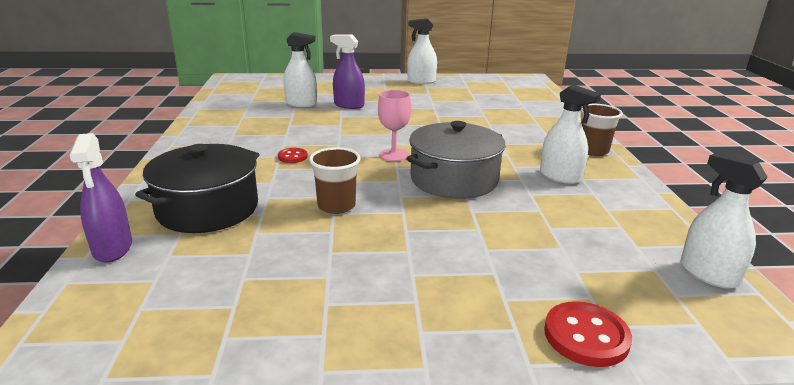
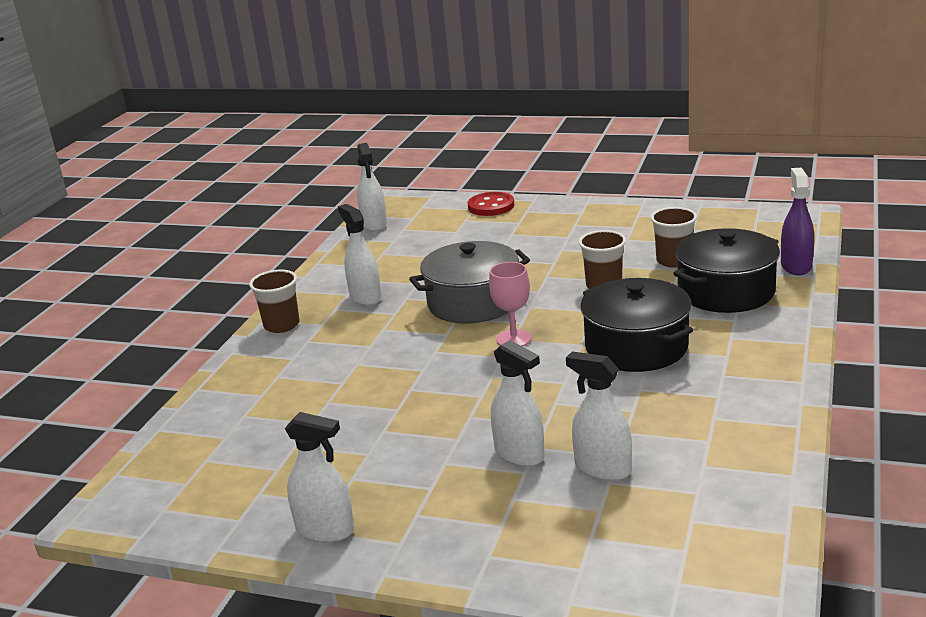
camera: 155 degrees left, 0 degrees up
(262, 244) = (674, 261): none -> brown cup
(292, 157) = (636, 347): red button -> black pot
(349, 105) = (519, 454): purple spray bottle -> white spray bottle

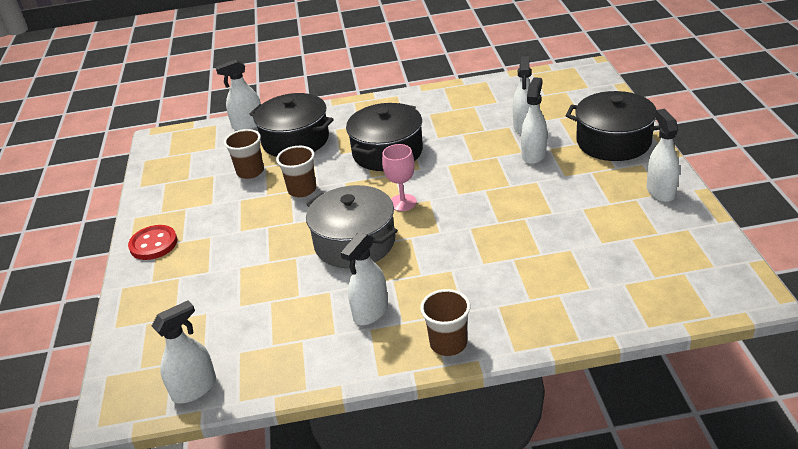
camera: 115 degrees left, 10 degrees up
(480, 538) = (613, 142): none -> black pot
(491, 206) = (138, 311): red button -> red button (153, 244)
(796, 266) = (248, 125): purple spray bottle -> white spray bottle

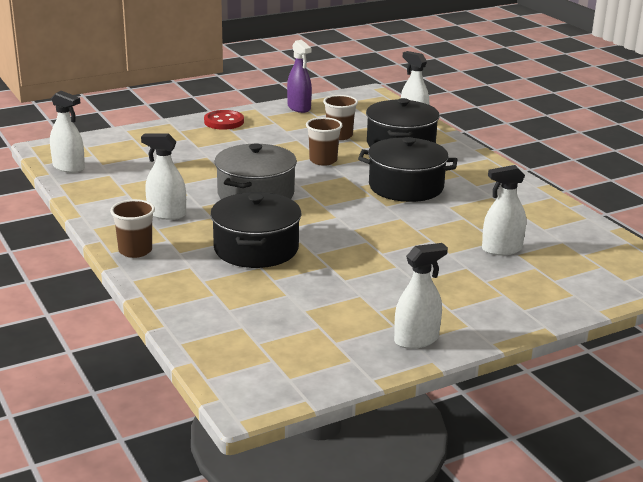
camera: 65 degrees right, 10 degrees down
(158, 187) = (299, 108): none -> purple spray bottle
(403, 202) = (325, 205): pink goblet -> none
(533, 155) = (447, 260): white spray bottle -> none
(613, 142) = (504, 304): black pot -> black pot (256, 249)

